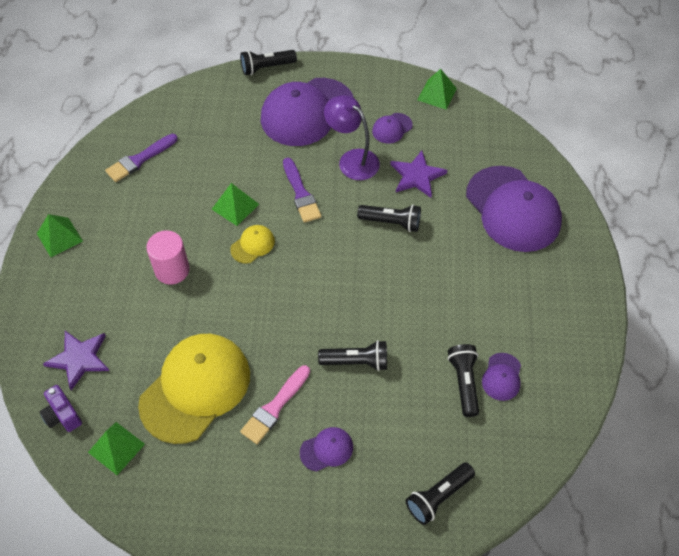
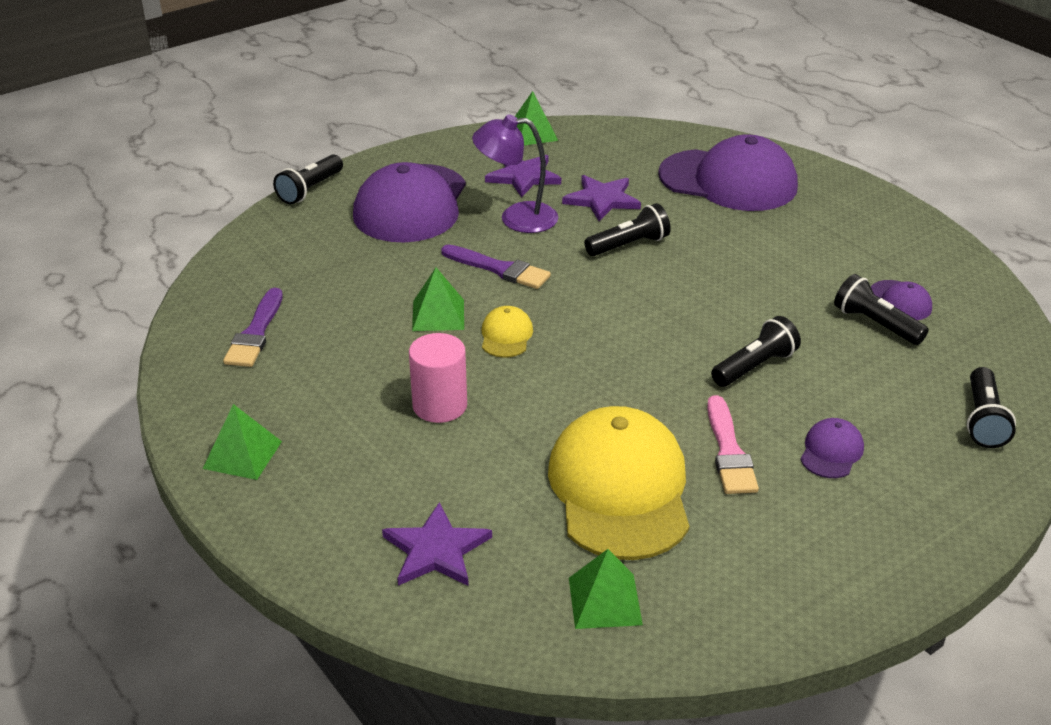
camera: 40 degrees left, 20 degrees down
(63, 415) = (492, 615): purple camera -> none
(392, 128) = (523, 177): purple cap -> purple star

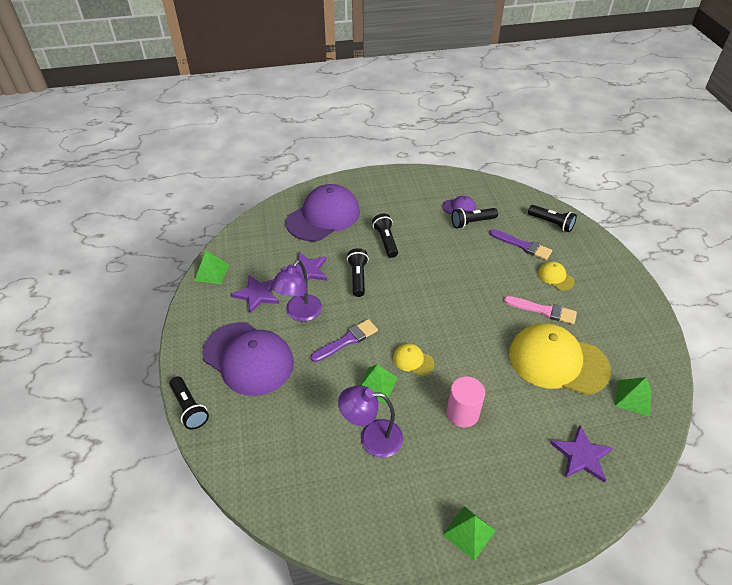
camera: 65 degrees left, 10 degrees up
(256, 333) = (344, 490): purple brush -> purple brush (522, 245)
(347, 334) = (372, 438): none -> purple lamp
(754, 366) = (485, 275): black flashlight -> black flashlight (386, 241)
(831, 452) = (555, 277): purple cap -> yellow cap

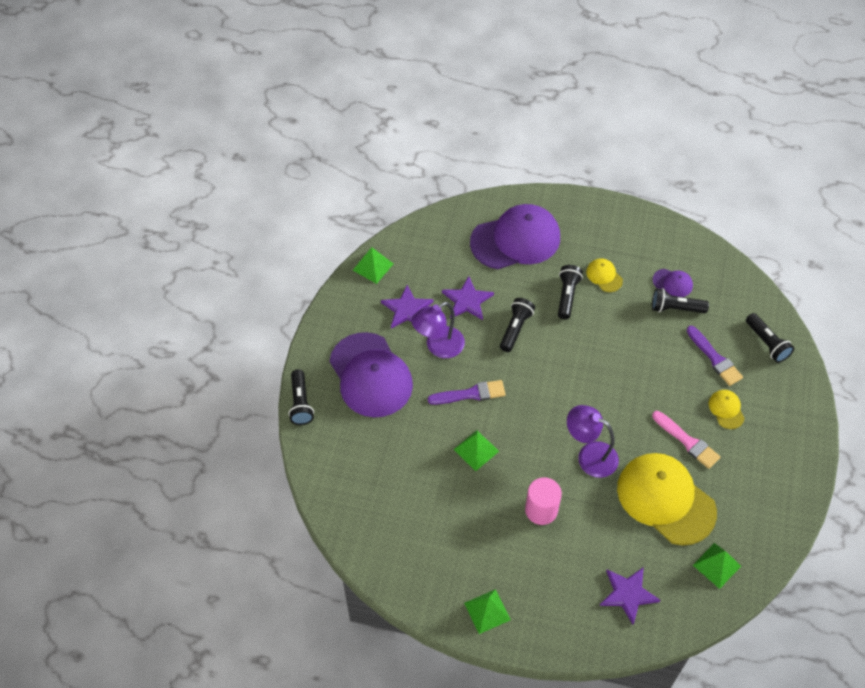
camera: 25 degrees right, 10 degrees up
(372, 438) = (446, 497): purple lamp -> purple lamp (589, 455)
(413, 360) = (523, 440): yellow cap -> yellow cap (604, 276)

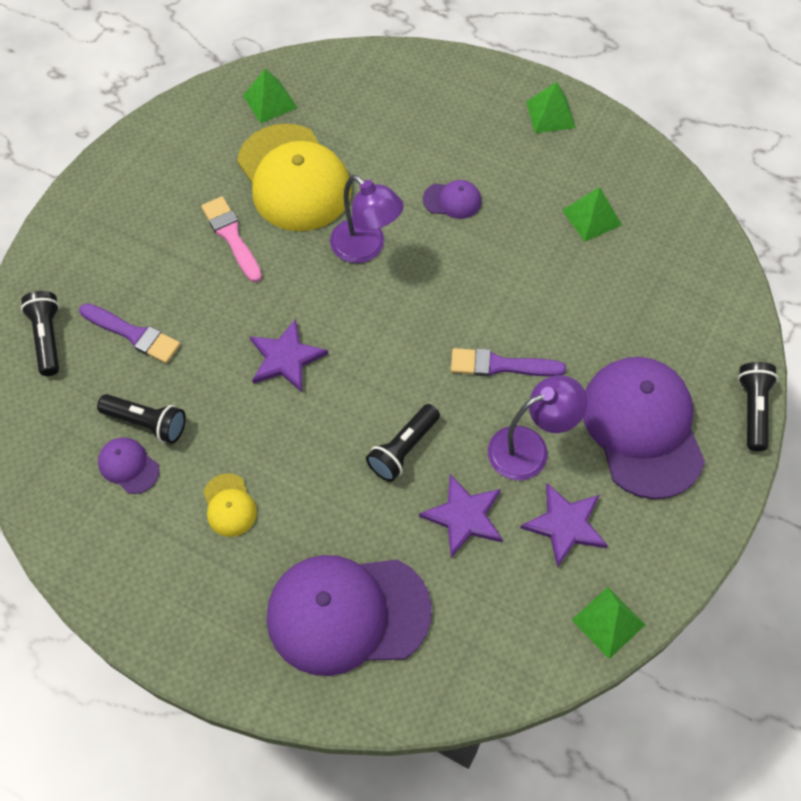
camera: 165 degrees left, 5 degrees up
(476, 450) = (514, 288): green pyramid -> green pyramid (591, 217)
(541, 510) = (452, 200): pink cylinder -> purple cap
(567, 296) = (302, 485): black flashlight -> none
(628, 594) = (384, 96): purple star -> purple star (286, 358)
(714, 358) = (133, 334): purple brush -> purple brush turned 135 degrees clockwise
(726, 409) = (158, 263): yellow cap -> none

